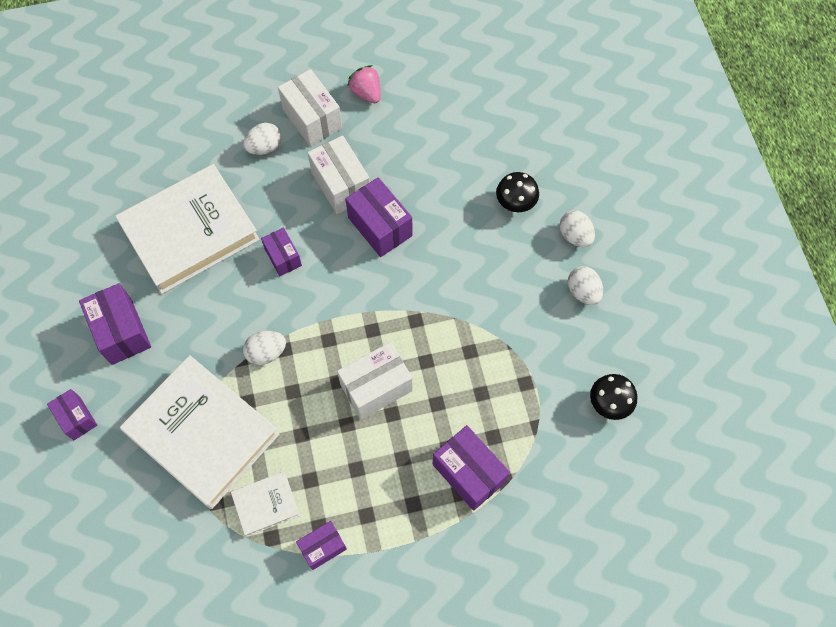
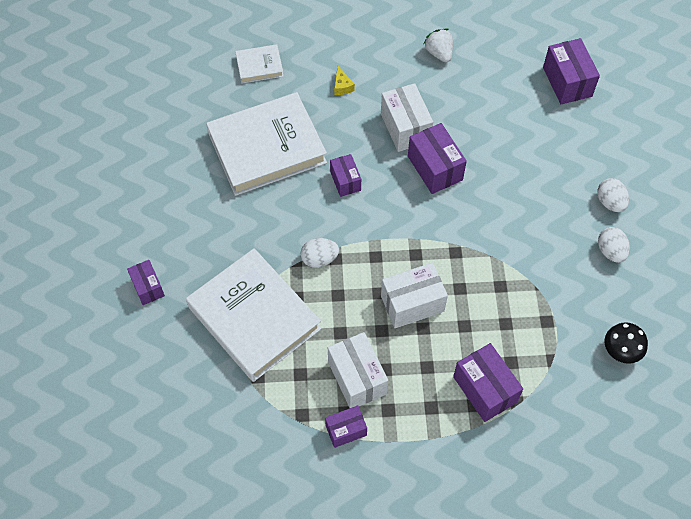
camera: 10 degrees right, 5 degrees down
(121, 332) = (196, 222): purple box -> purple box (567, 82)
(264, 147) = (342, 86): white egg -> yellow cheese
(266, 504) = (301, 386): white book -> white book (259, 66)
(312, 119) = (388, 68): white box -> white box (357, 378)
(366, 93) = (439, 53): pink strawberry -> white strawberry
(515, 202) = (560, 165): black mushroom -> none

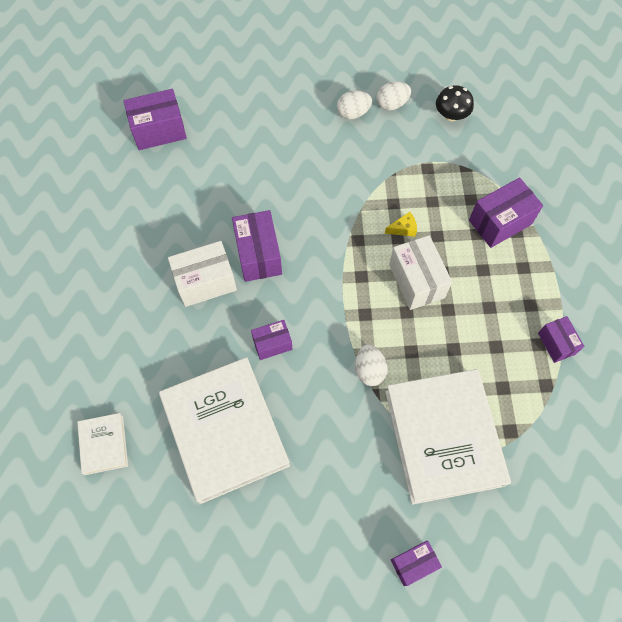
camera: 90 degrees left, 5 degrees up
(254, 318) = (443, 437): white book -> white book turned 60 degrees counterclockwise
(342, 86) = (143, 347): yellow cheese -> yellow cheese (403, 228)
(357, 378) = (501, 333): white box -> none
(435, 168) = (258, 255): purple box -> purple box turned 75 degrees counterclockwise
(439, 53) = (108, 245): white strawberry -> none
(610, 202) = (301, 108): white egg -> white egg (392, 104)

